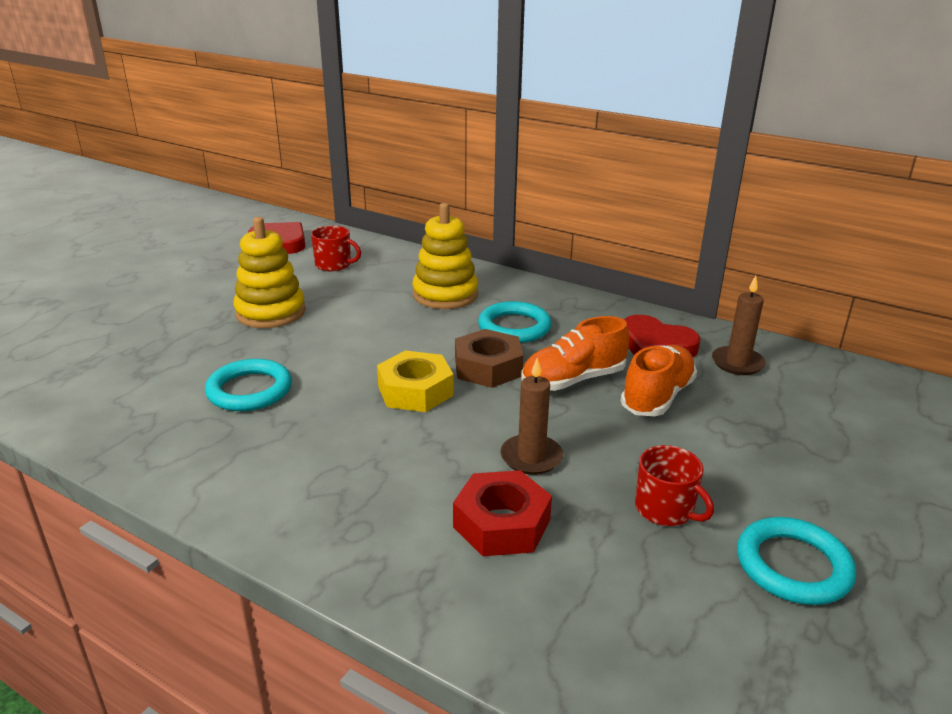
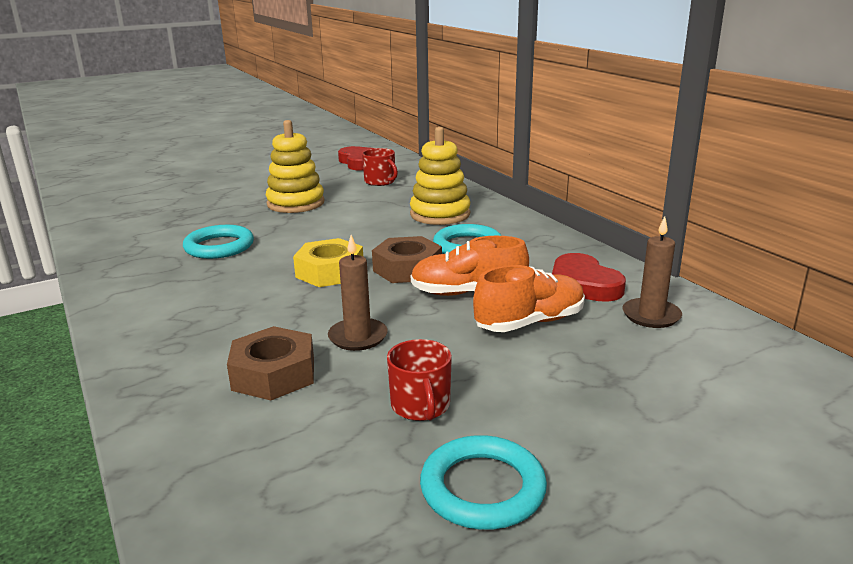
camera: 30 degrees right, 5 degrees down
(501, 523) = (273, 374): red nut -> brown nut

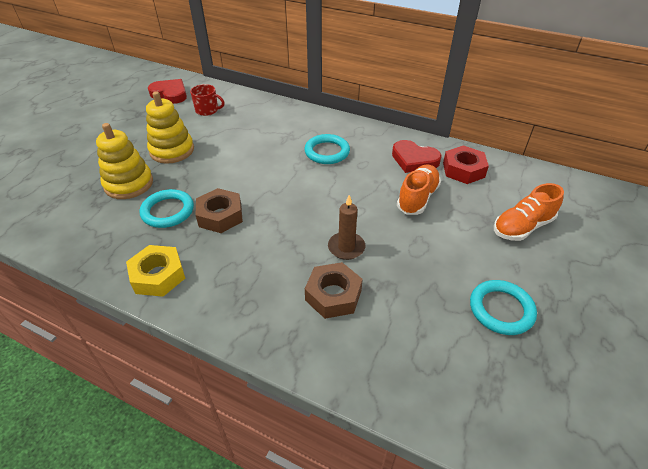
camera: 35 degrees left, 20 degrees up
(330, 272) = (271, 204): yellow nut -> yellow nut (158, 276)
(407, 269) = (314, 183): brown nut -> brown nut (220, 216)
(420, 406) = (427, 277): red mug -> none
(440, 214) = (281, 129): yellow stacking toy -> yellow stacking toy (129, 184)
(468, 293) = (366, 189): orange shoe -> orange shoe (522, 227)
(651, 316) = (463, 170): brown candle -> red nut

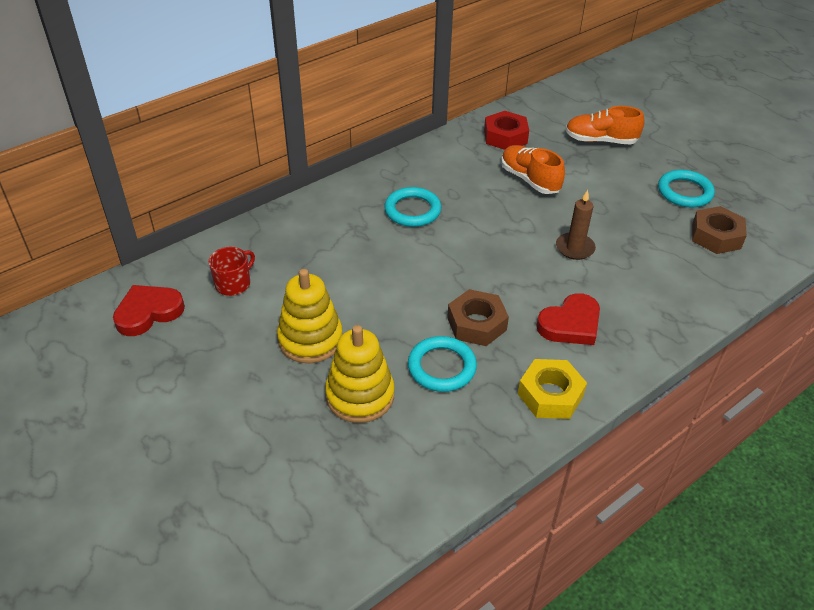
camera: 65 degrees left, 0 degrees up
(333, 295) = (632, 276): brown nut -> brown nut (716, 236)
(414, 160) = (469, 158): red heart -> red heart (570, 324)
(522, 227) = (600, 140): orange shoe -> orange shoe turned 105 degrees clockwise

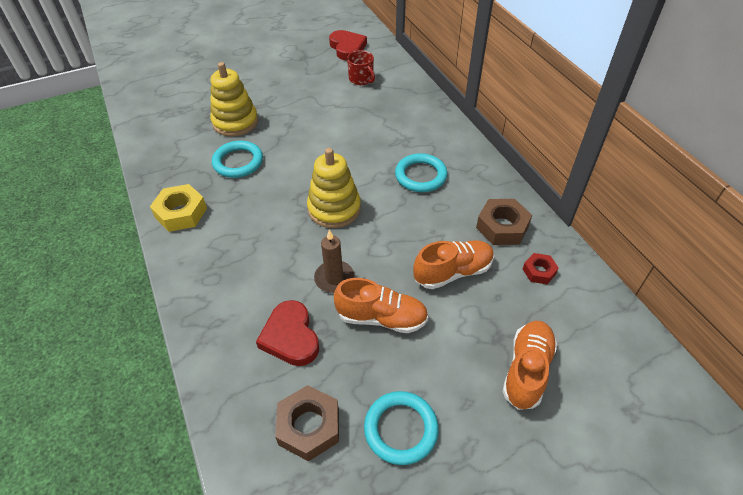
camera: 105 degrees right, 5 degrees up
(310, 339) = (294, 107): yellow stacking toy -> yellow stacking toy (334, 209)
(476, 324) = (270, 188): brown nut -> brown nut (502, 227)
(505, 137) = (539, 271): red nut -> red nut, size x0.58
(570, 324) = (241, 245): red heart -> red heart (290, 337)
(599, 213) = (381, 318): none -> orange shoe

